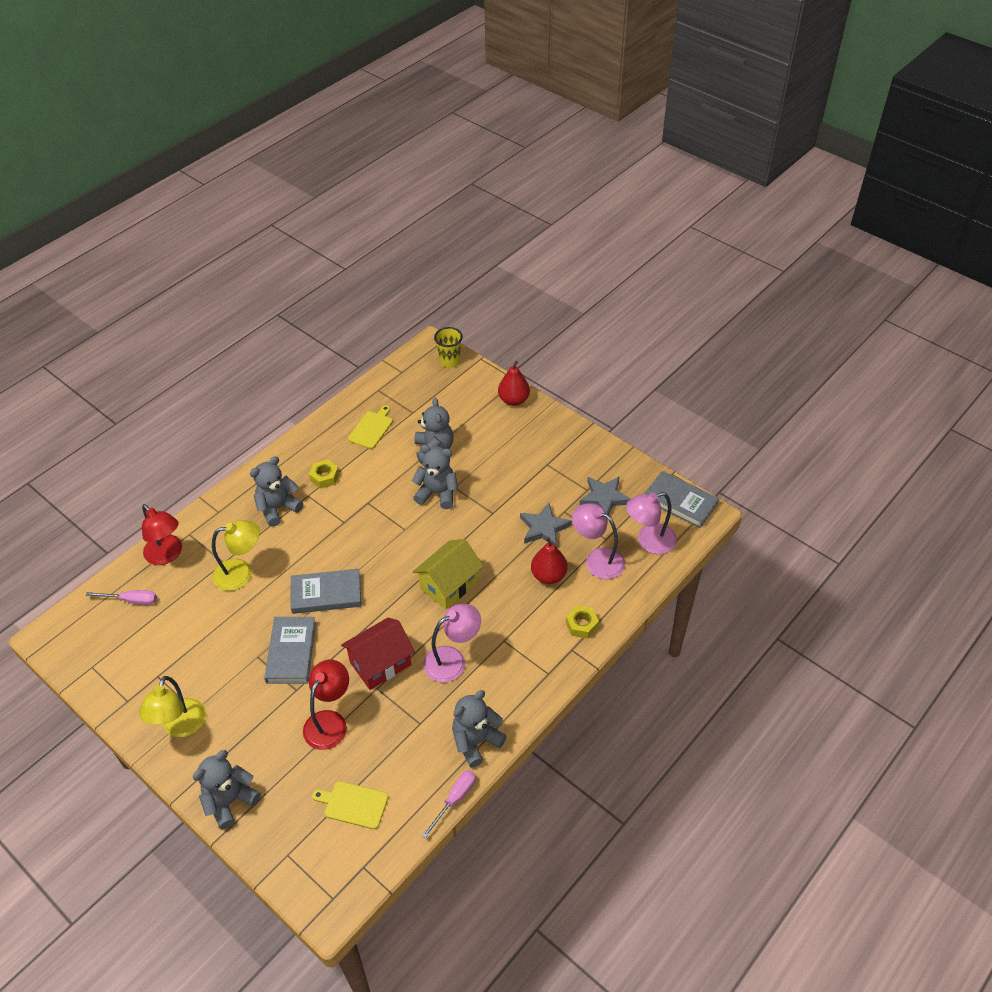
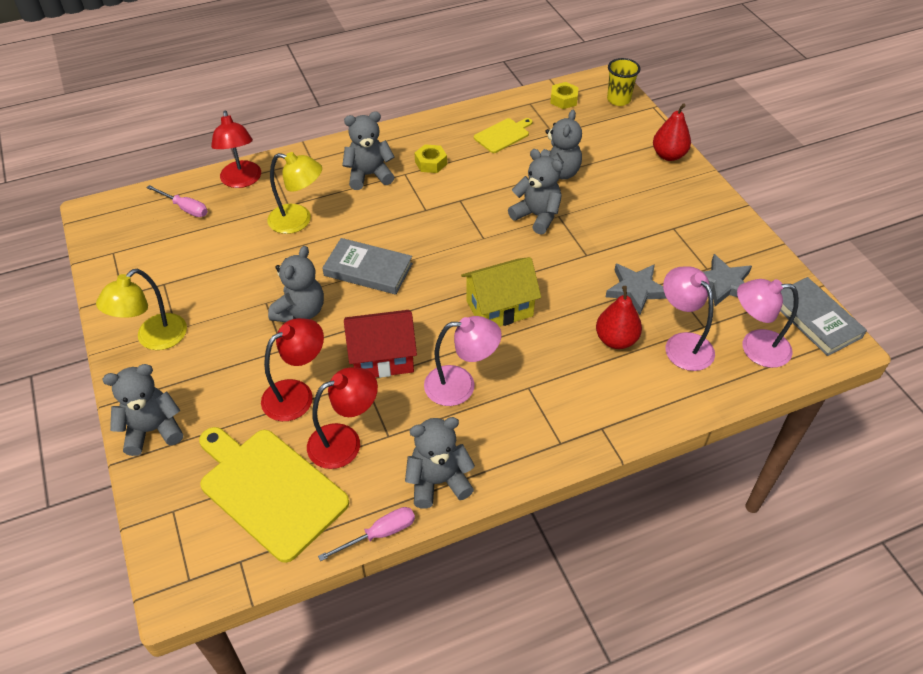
camera: 25 degrees right, 0 degrees up
(291, 652) = (300, 311): grey book -> grey teddy bear
(353, 804) = (269, 489): yellow cutting board -> yellow cutting board, size x1.93
(389, 742) = (345, 441): none -> red lamp
(581, 625) = (627, 406): yellow nut -> yellow nut (563, 100)

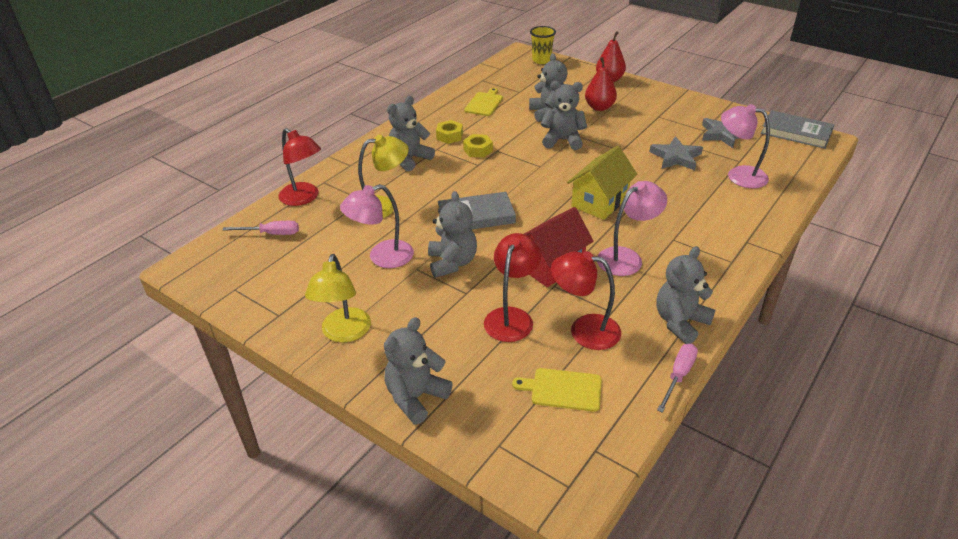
camera: 30 degrees left, 10 degrees down
(269, 489) = (563, 389): yellow cutting board -> yellow cutting board, size x0.52
(345, 441) = (584, 330): red lamp -> red lamp turned 105 degrees counterclockwise
(563, 100) = (504, 71): yellow nut -> yellow nut (478, 150)
(616, 340) = (696, 189): red pear -> red pear (599, 107)
(755, 348) = (782, 160): pink lamp -> pink lamp (382, 257)

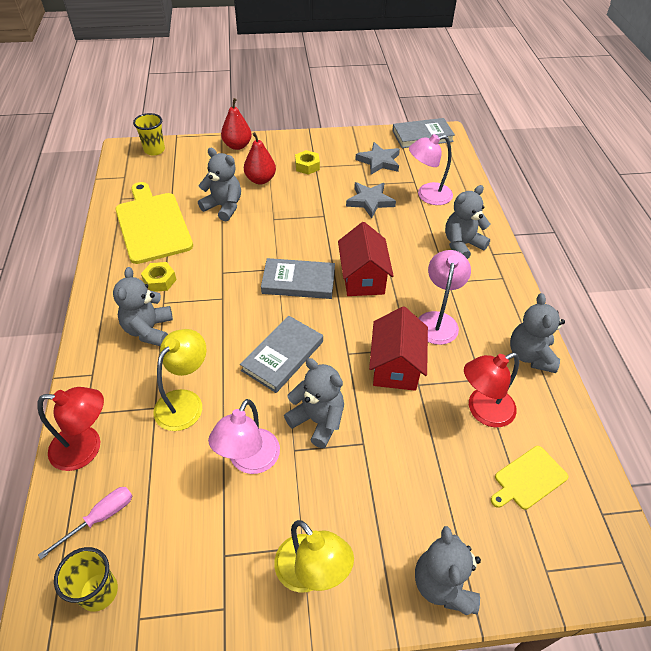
camera: 45 degrees left, 10 degrees up
(232, 265) = (99, 592): none -> yellow cup
(478, 150) = (205, 282): yellow nut -> yellow nut (307, 166)
(484, 103) = (152, 225): yellow cutting board -> yellow cutting board, size x1.93
(511, 317) = (423, 440): red lamp -> none
(545, 180) = (298, 282): none -> grey book
(562, 140) = (267, 231): grey teddy bear -> grey teddy bear (462, 245)
(599, 202) = (363, 278): yellow house -> red house
(678, 376) = (577, 403): pink screwdriver -> none

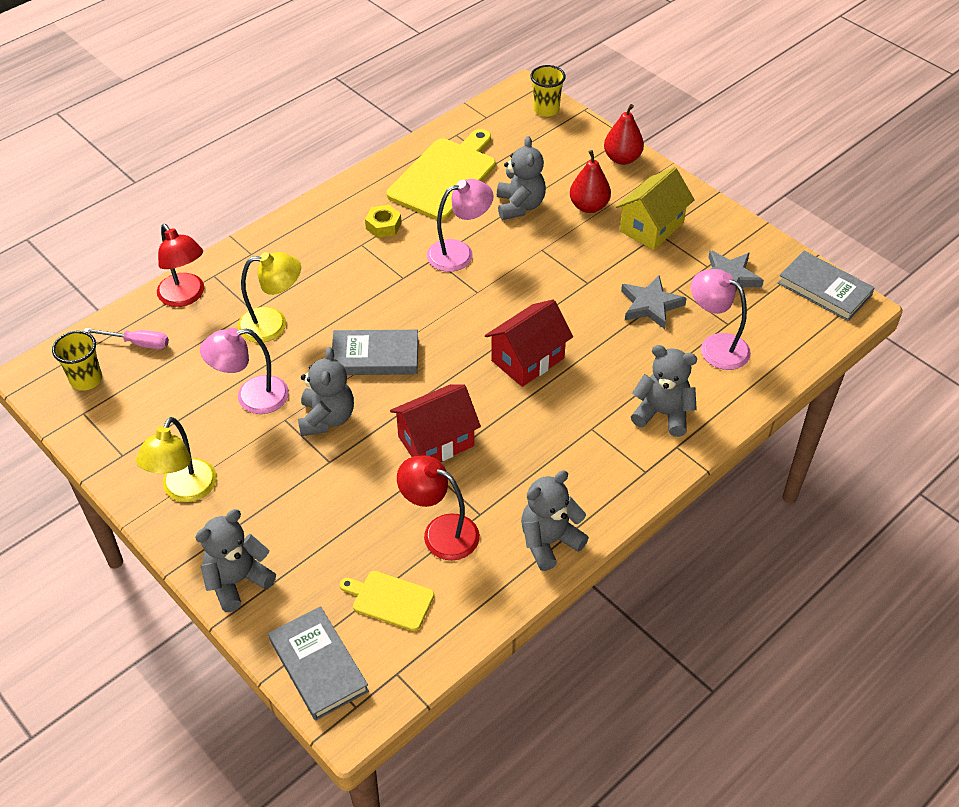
camera: 55 degrees right, 0 degrees up
(149, 330) = (324, 255): grey teddy bear -> none
(298, 282) = (475, 316): grey book -> grey book (318, 665)
(307, 166) = (651, 227): yellow nut -> yellow house
(437, 320) = (526, 445): pink lamp -> pink lamp (459, 253)

